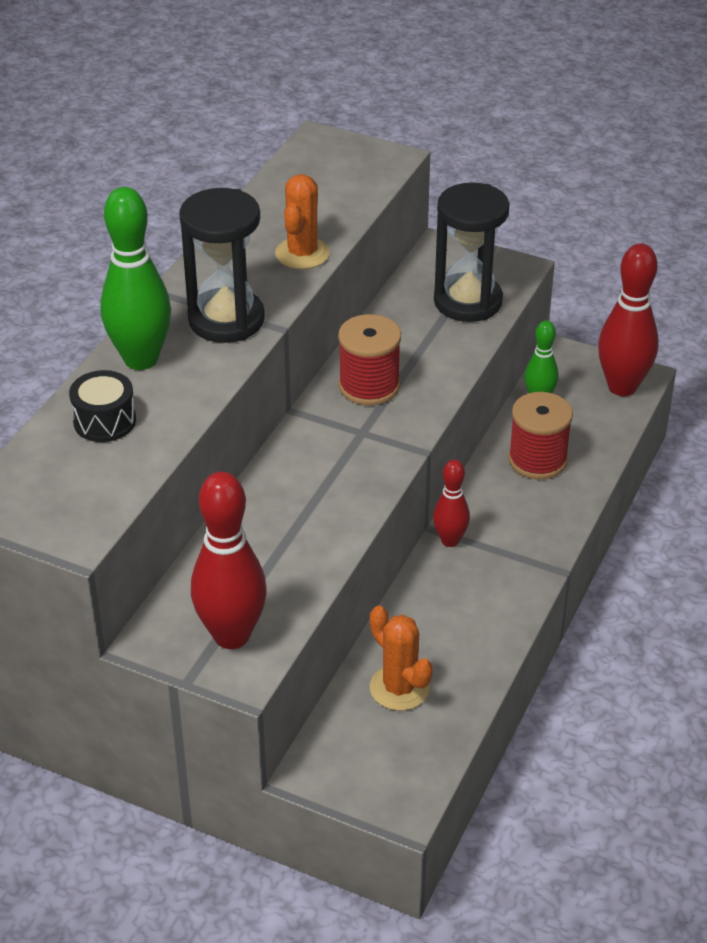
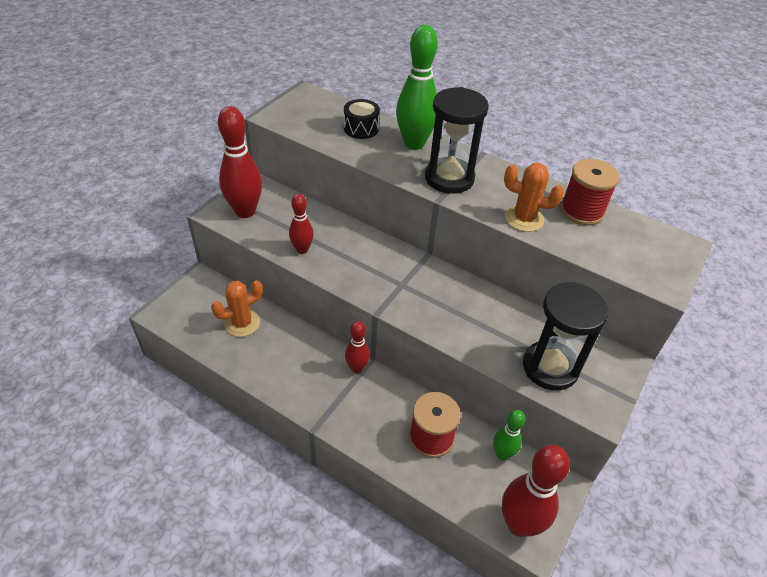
camera: 95 degrees right, 5 degrees up
(314, 546) = (302, 249): none -> red bowling pin
(369, 386) = (449, 294): red spool -> red spool (582, 211)

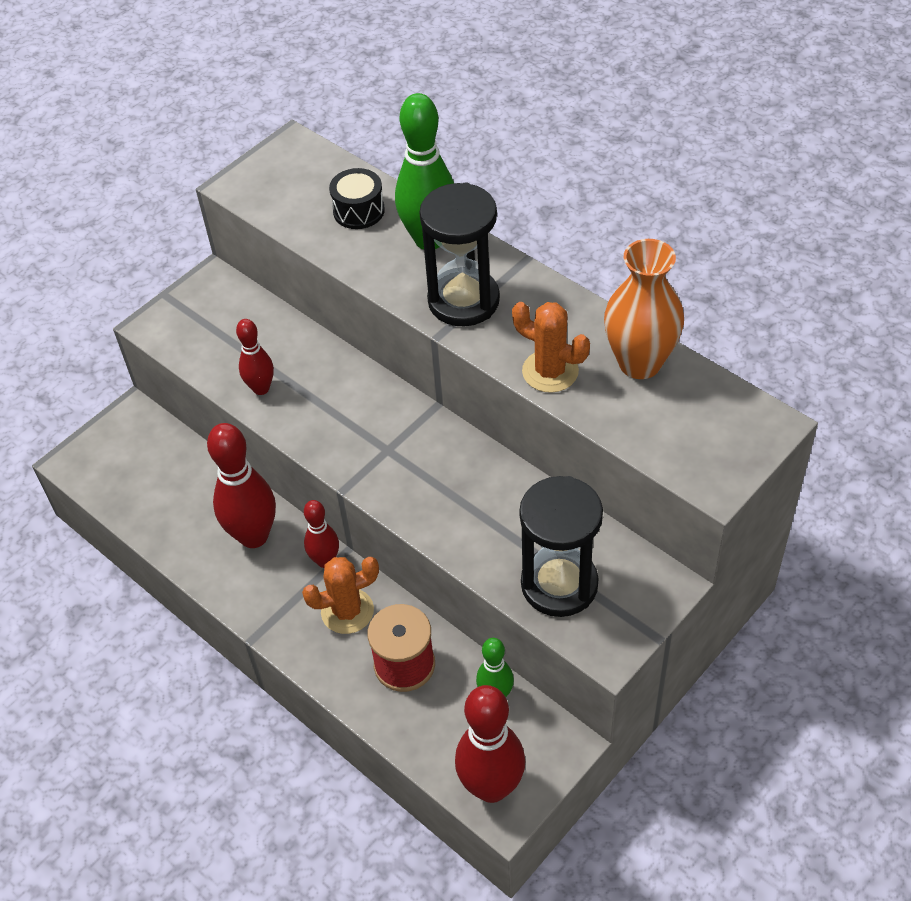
camera: 15 degrees right, 5 degrees up
(242, 323) = (181, 484): orange cactus -> orange cactus (347, 611)
(245, 211) = (193, 324): red bowling pin -> red bowling pin (254, 536)
(582, 211) = (640, 363): red spool -> orange vase

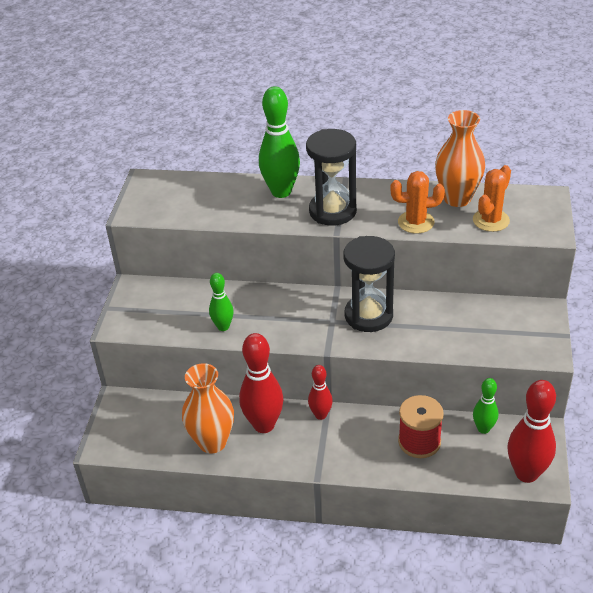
camera: 35 degrees left, 10 degrees down
(183, 524) = (212, 442): none -> orange vase
(261, 388) = (223, 327): red bowling pin -> green bowling pin
(347, 611) = (359, 433): orange cactus -> orange cactus (491, 220)
(359, 211) = (224, 195): black drum -> none
(559, 584) = (492, 337): black hourglass -> black hourglass (368, 315)

